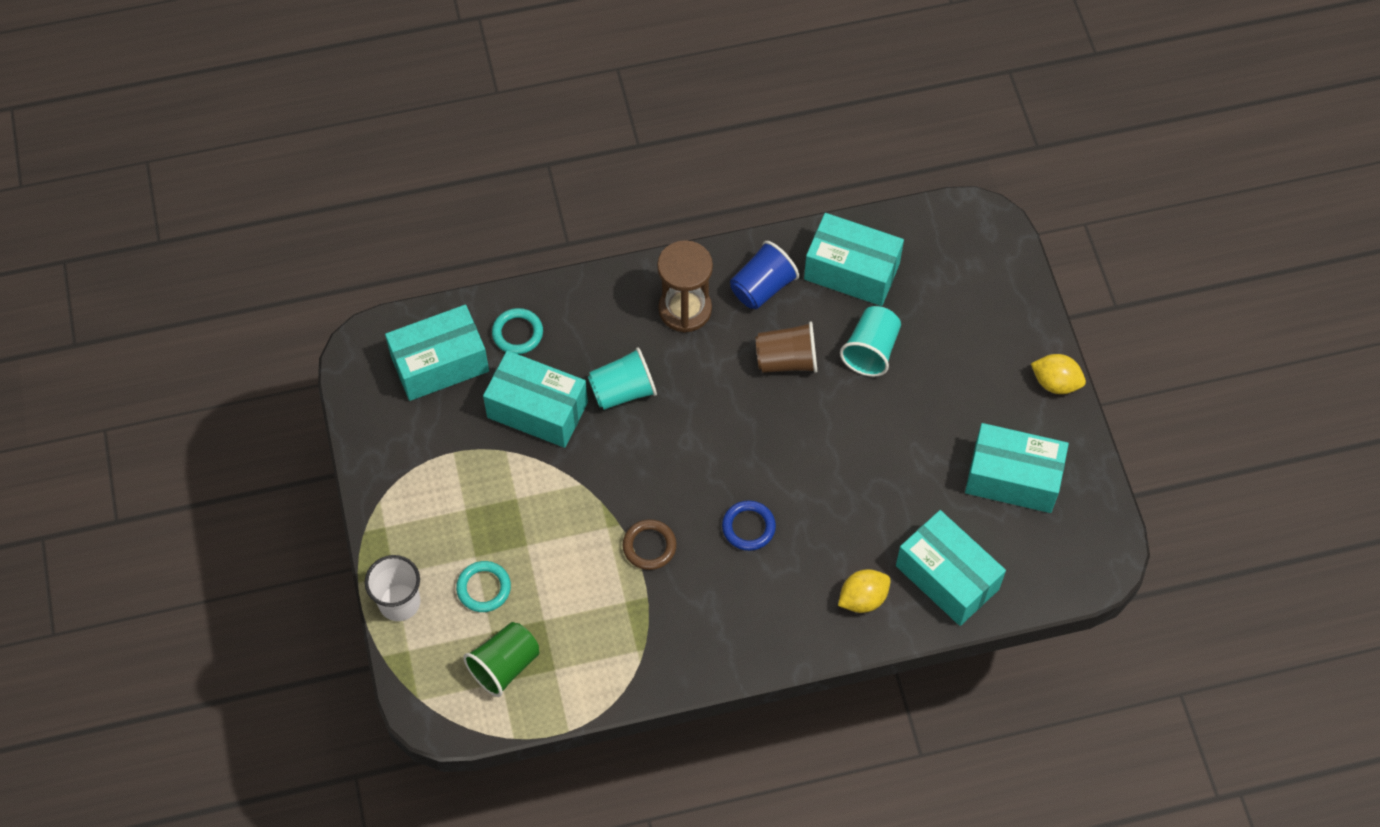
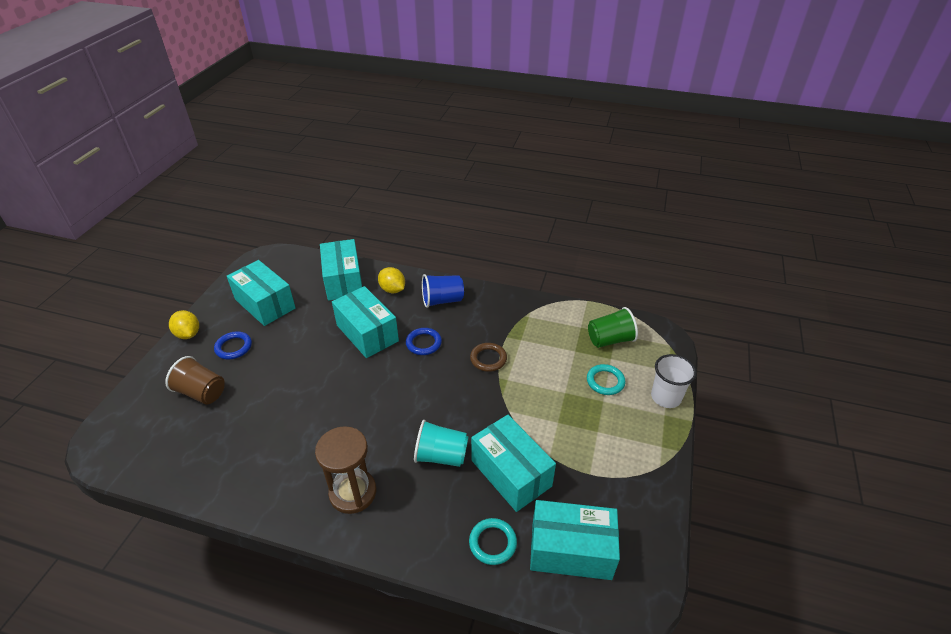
camera: 150 degrees left, 20 degrees down
(762, 287) = (286, 479): blue cup -> blue cup (442, 300)
(786, 360) = (318, 421): brown cup -> brown cup (202, 392)
(851, 271) = (218, 458): turquoise box -> turquoise box (367, 333)
(863, 598) = (392, 289): yellow lemon -> yellow lemon turned 45 degrees clockwise
(871, 350) = (263, 400): turquoise cup -> none
(979, 395) = (233, 347): none -> blue ring

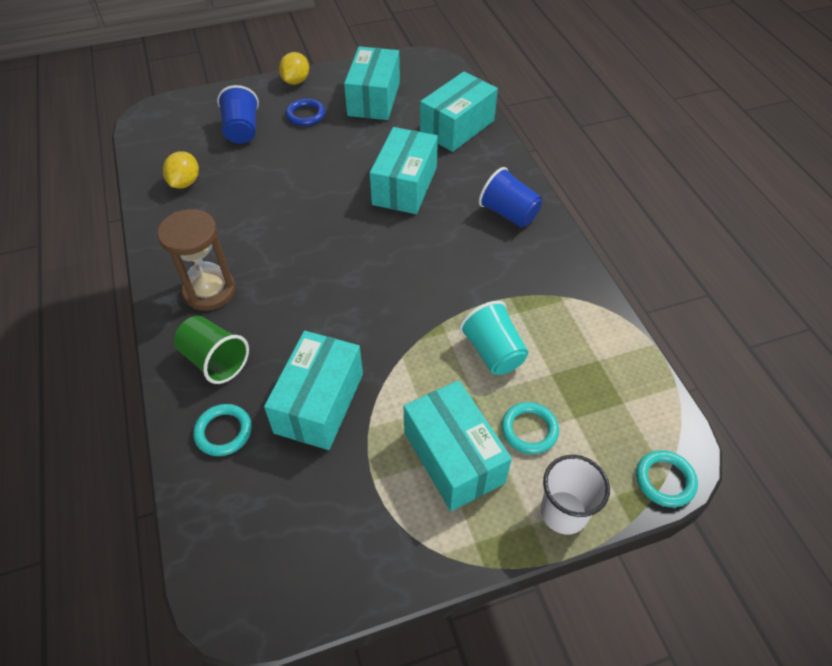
camera: 55 degrees right, 10 degrees up
(202, 392) = (242, 130): brown cup -> blue cup
(392, 289) = (483, 167): yellow lemon -> yellow lemon (185, 183)
(423, 343) = (432, 234): blue ring -> none
(441, 456) = (298, 332): turquoise cup -> turquoise cup (493, 352)
(488, 359) = (460, 299): brown ring -> none
(571, 550) = (258, 509): turquoise box -> turquoise box (453, 457)
(610, 340) = (607, 402): green cup -> green cup (215, 360)
(671, 347) = (665, 480): none -> turquoise ring

